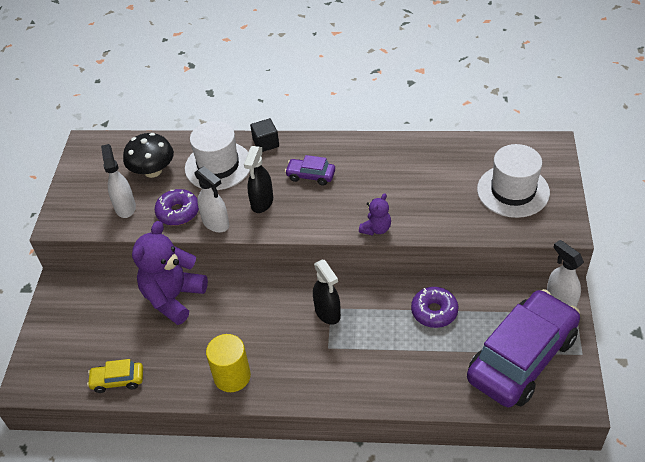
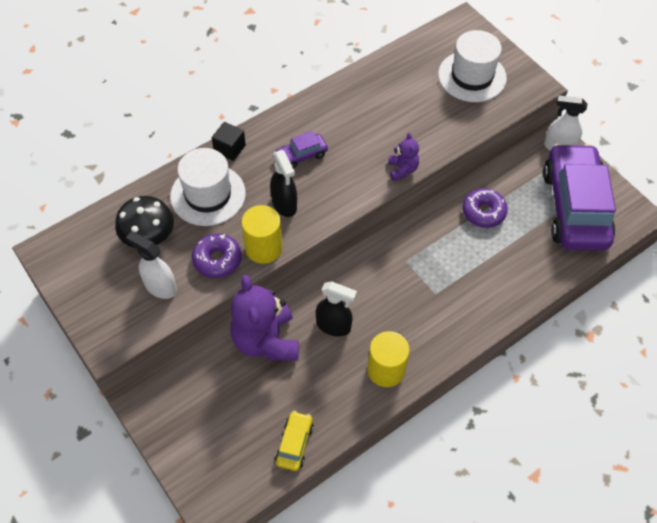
camera: 45 degrees left, 10 degrees up
(118, 380) = (294, 444): yellow car -> yellow car turned 150 degrees clockwise
(216, 223) = (263, 248): white spray bottle -> yellow cylinder
(328, 313) = (407, 266): black spray bottle -> black spray bottle (334, 326)

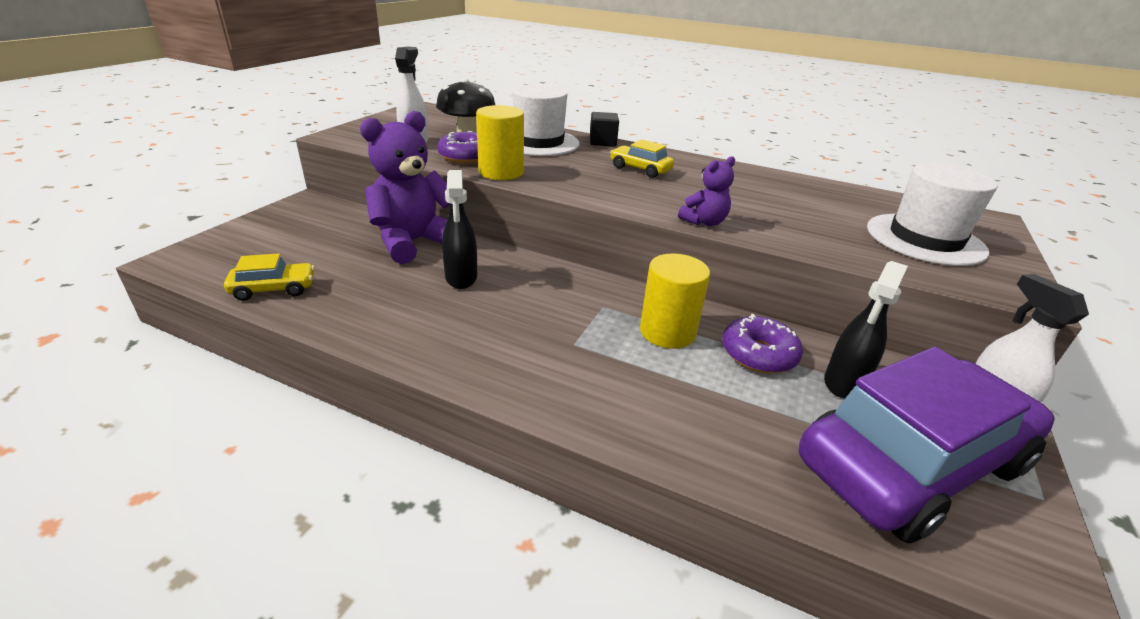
camera: 60 degrees right, 25 degrees down
(284, 204) = (567, 172): black spray bottle -> black spray bottle (844, 383)
(301, 155) = (640, 169): purple car -> yellow car
(386, 370) = (417, 331): yellow cylinder -> yellow cylinder (667, 332)

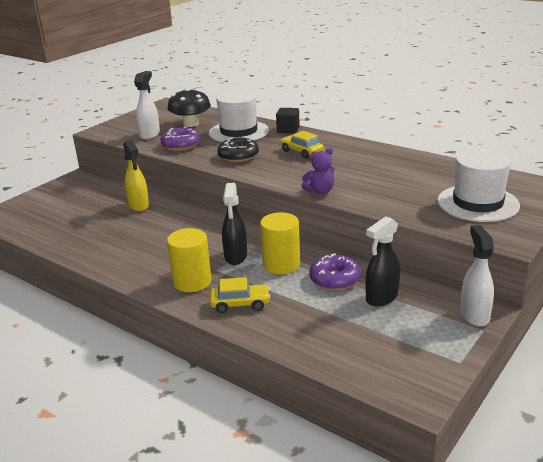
camera: 15 degrees right, 5 degrees down
(274, 289) = (47, 234): yellow car -> yellow car (240, 304)
(413, 242) = (139, 205): purple teddy bear -> yellow spray bottle
(461, 278) = (162, 229): black spray bottle -> black spray bottle (236, 257)
(501, 172) = (199, 157): yellow cylinder -> yellow cylinder (192, 282)
(556, 173) = (238, 156): none -> black donut
(910, 463) = (388, 340): purple car -> none

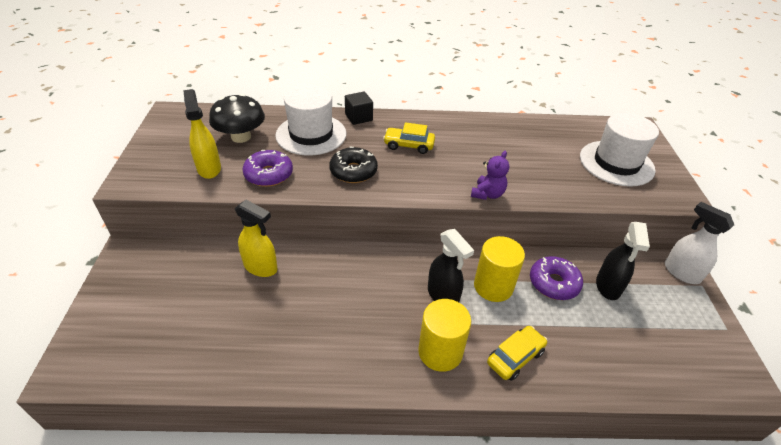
camera: 40 degrees left, 15 degrees up
(150, 135) = (209, 168): white spray bottle -> yellow spray bottle

